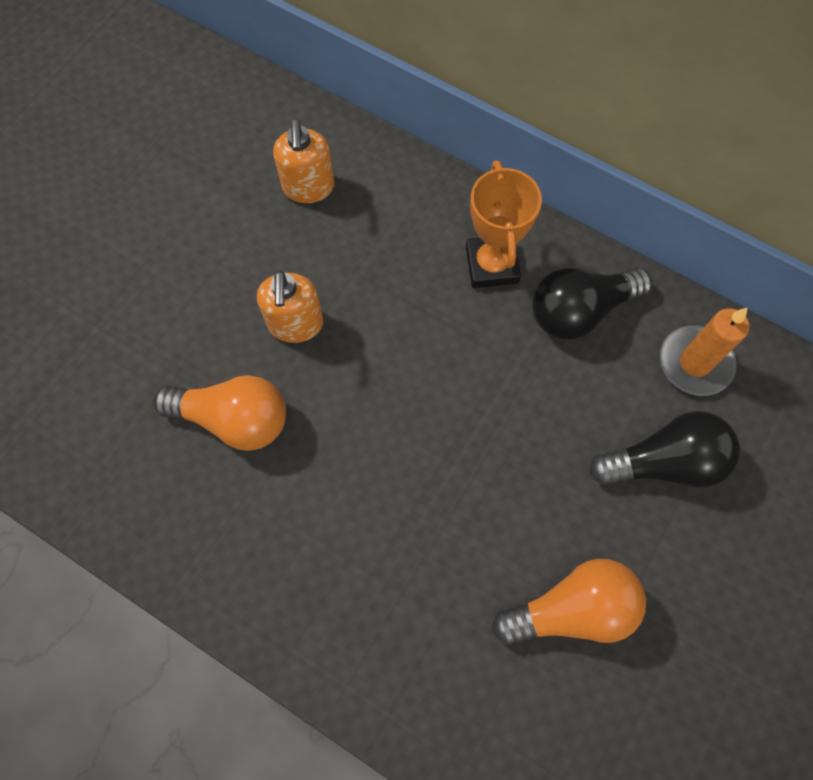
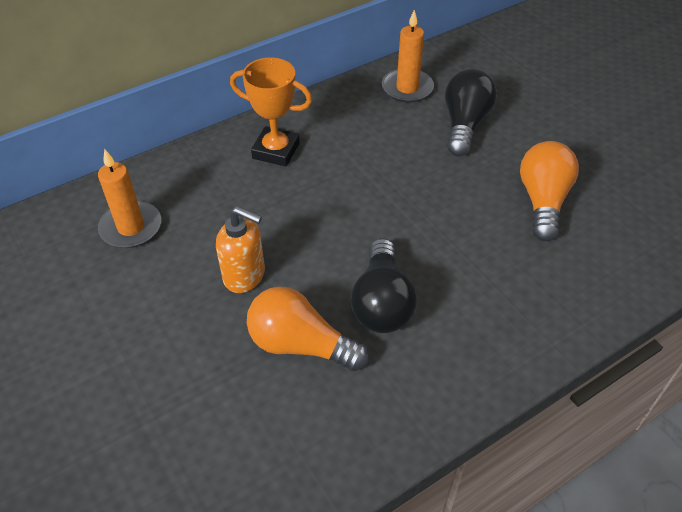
camera: 65 degrees left, 20 degrees down
(233, 419) = (300, 345): orange light bulb -> orange light bulb turned 105 degrees counterclockwise
(308, 187) = (131, 227): orange soap dispenser -> orange candle
(580, 311) = (339, 122): black light bulb -> black light bulb (382, 302)

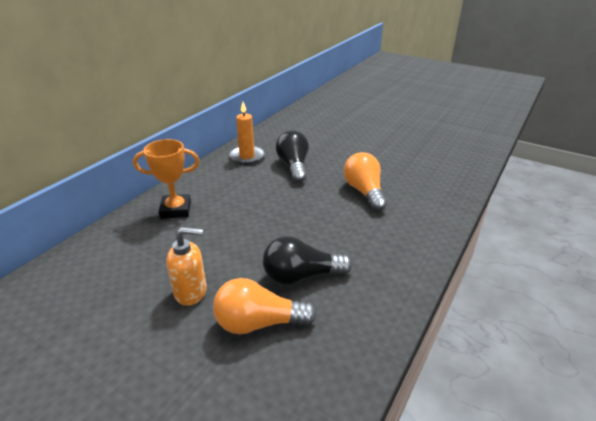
camera: 25 degrees left, 15 degrees down
(131, 227) = (79, 289): orange candle -> none
(382, 302) = (301, 276): black light bulb -> black light bulb turned 105 degrees clockwise

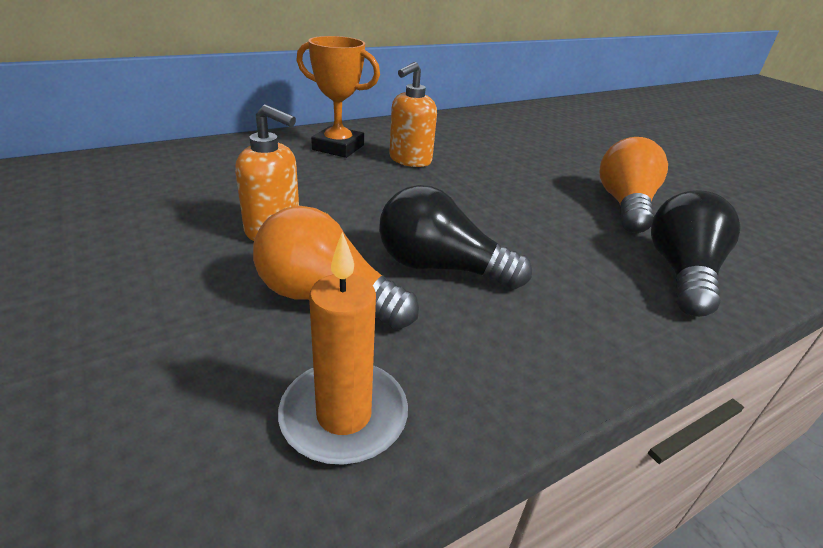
camera: 25 degrees right, 0 degrees up
(229, 203) = (410, 160): none -> orange soap dispenser
(247, 157) = (475, 125): orange candle -> orange candle (344, 415)
(294, 166) = (533, 150): black light bulb -> black light bulb (681, 273)

